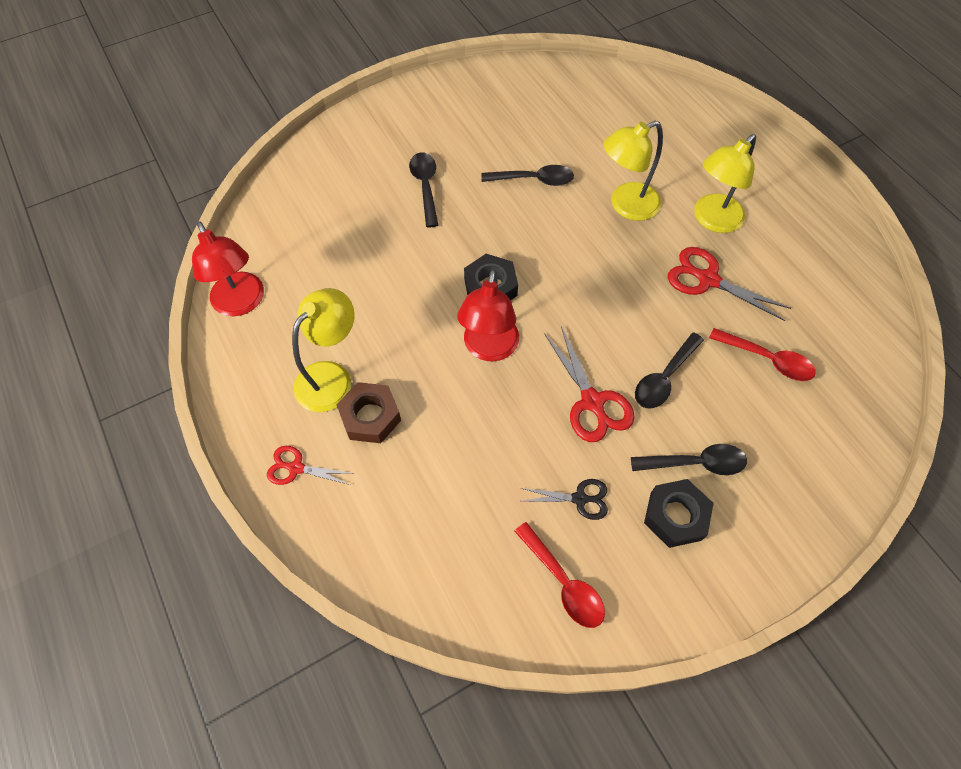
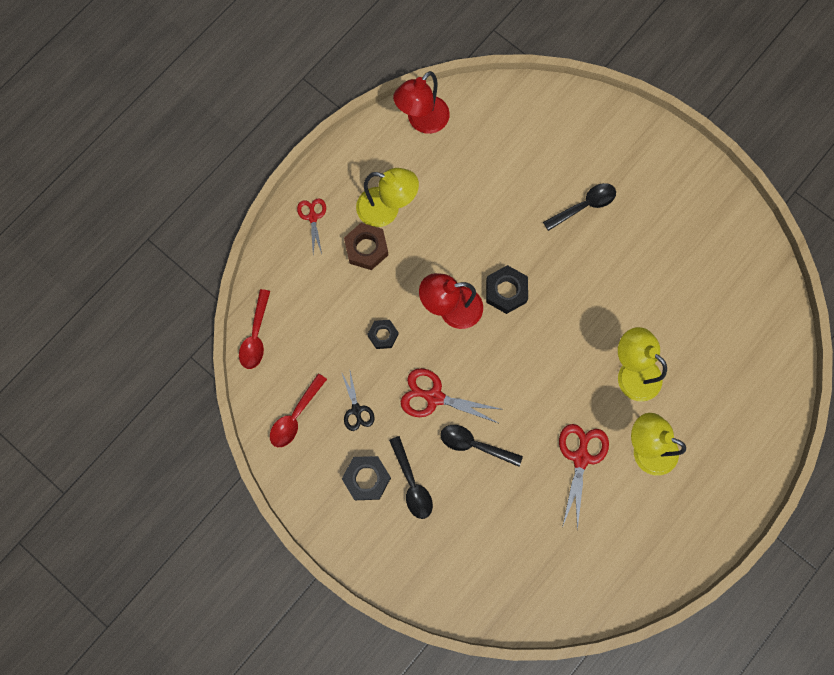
camera: 70 degrees right, 15 degrees up
(492, 434) = (383, 335): none -> black nut
(534, 180) = (628, 289): black spoon -> none
(592, 402) = (434, 397): red scissors -> red scissors turned 60 degrees clockwise
(767, 359) = (521, 520): red spoon -> red spoon (256, 336)

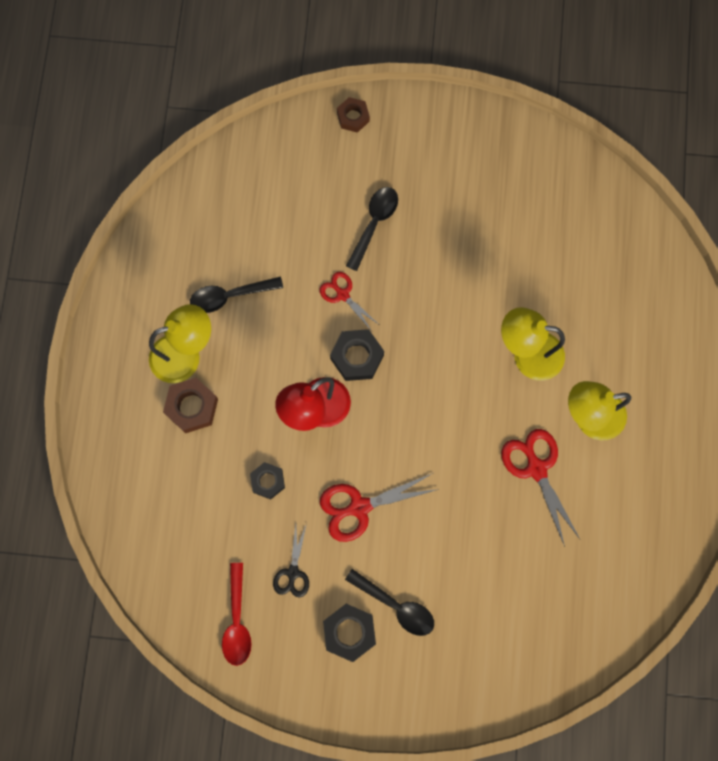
camera: 35 degrees left, 0 degrees up
(256, 336) = (142, 569): red spoon -> none
(313, 217) = (116, 412): red scissors -> red scissors (343, 294)
(356, 410) = (293, 572): black scissors -> black scissors turned 60 degrees clockwise
(422, 121) = (159, 244): red lamp -> none
(474, 444) = (429, 526): black spoon -> black spoon (230, 296)
(621, 120) = (353, 117): none -> brown nut

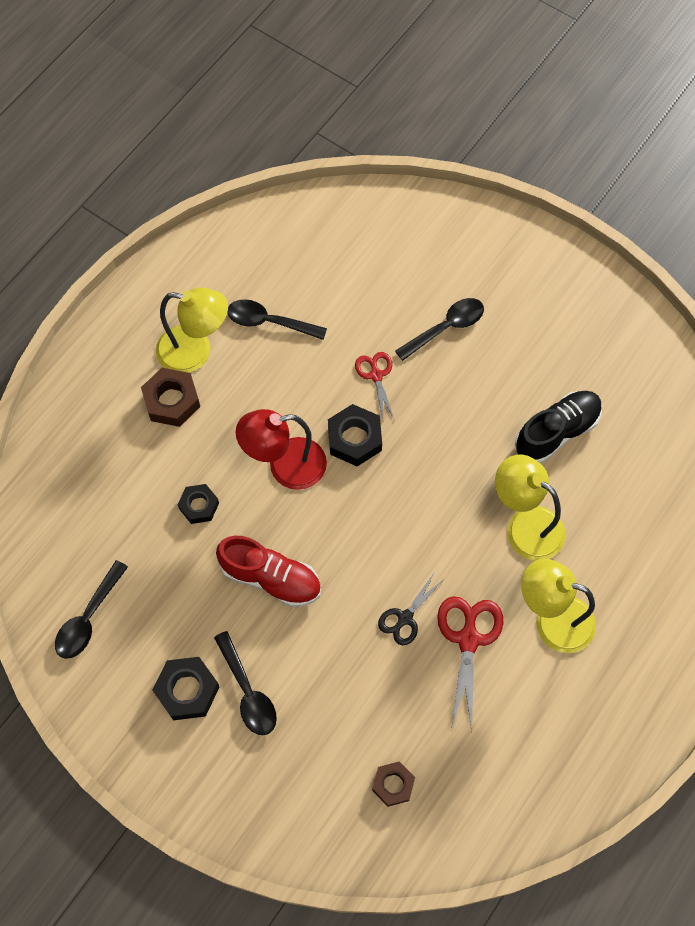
camera: 30 degrees right, 10 degrees down
(237, 621) = (88, 618): red spoon -> black spoon
(293, 572) = (169, 603): black scissors -> black scissors (405, 618)
(353, 117) = (484, 224): brown nut -> brown nut (393, 785)
(359, 507) = (271, 578): red scissors -> red shoe
(509, 264) = (557, 432): none -> black shoe

